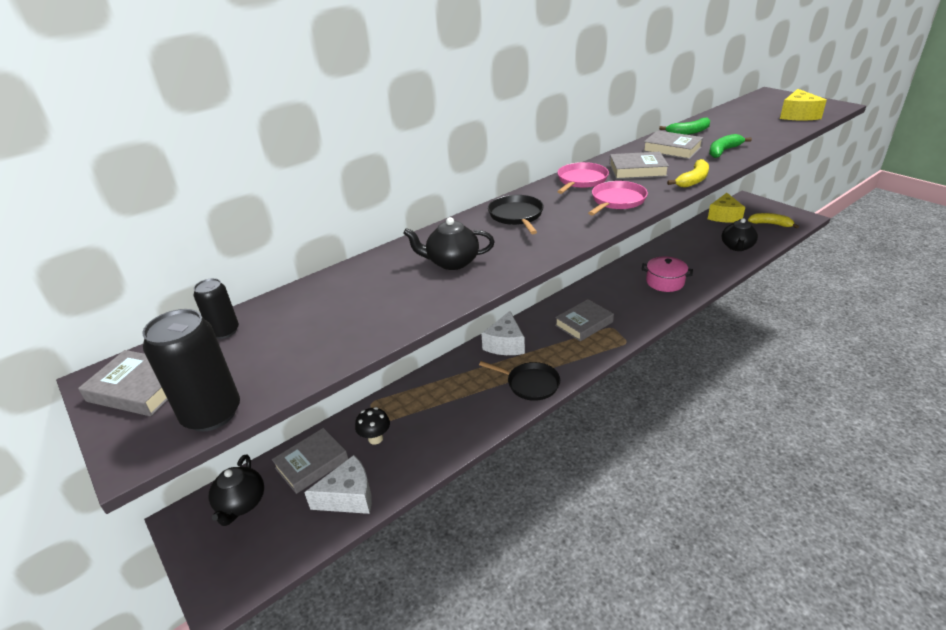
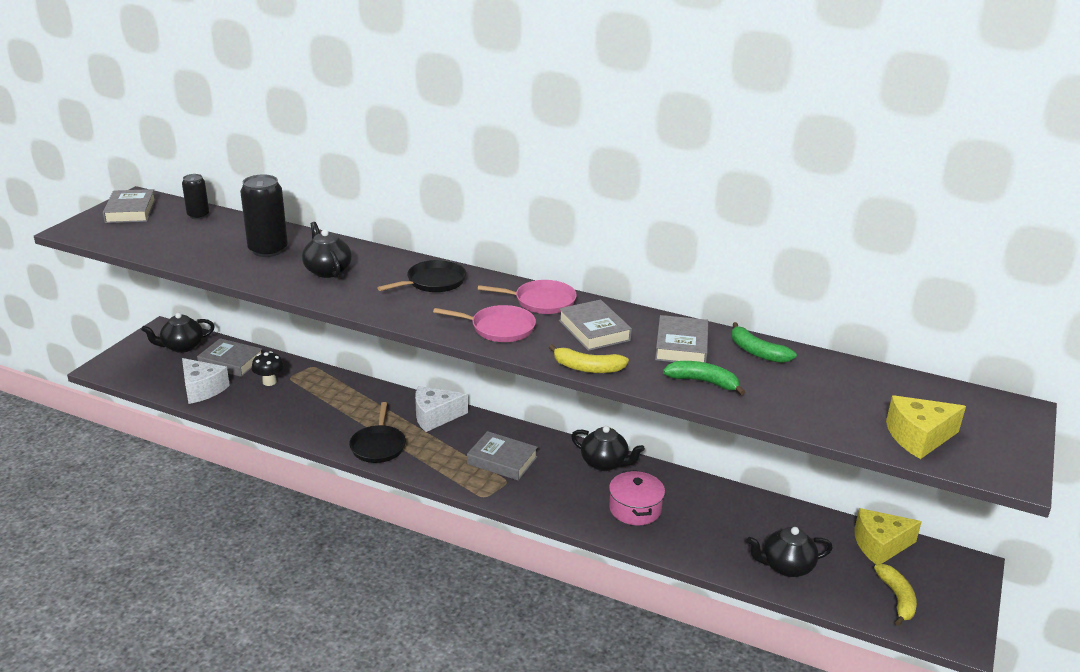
camera: 60 degrees right, 5 degrees down
(212, 414) = (110, 239): black can -> black can (268, 250)
(608, 281) = (605, 463): none -> black teapot

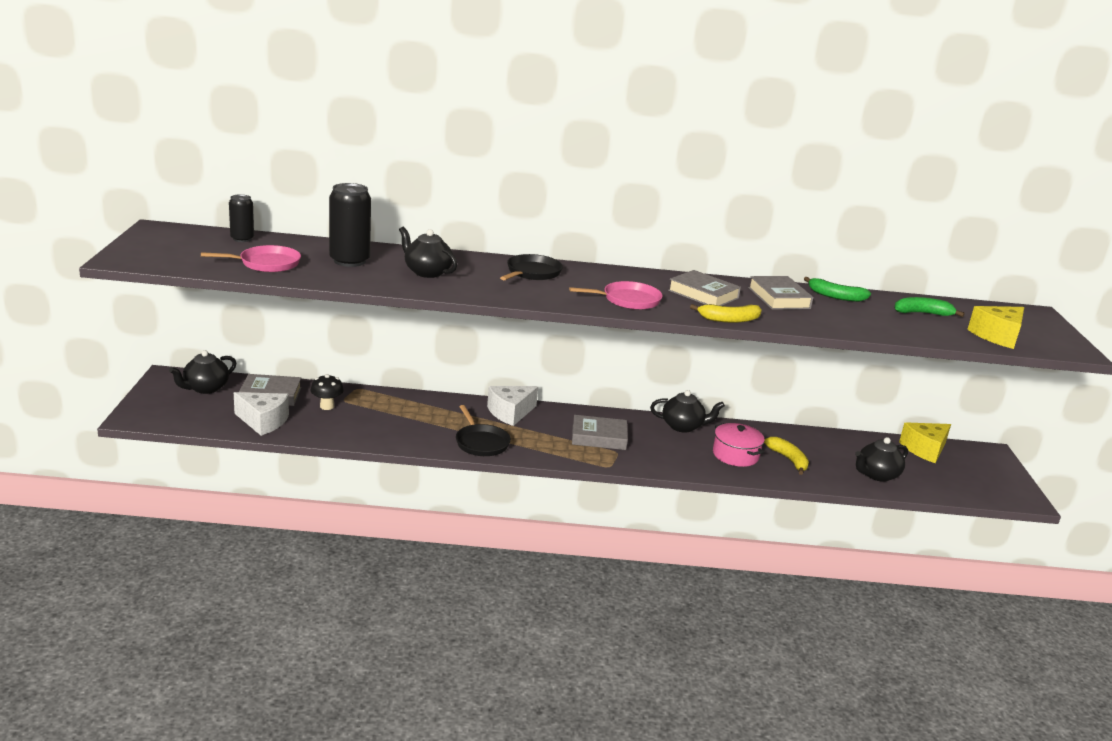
camera: 25 degrees left, 5 degrees down
(130, 211) = (164, 240): grey book -> none
(541, 301) = (638, 278): pink pan -> pink pan (266, 263)
(703, 382) = (822, 319): green banana -> green banana (922, 313)
(897, 598) = (965, 482): yellow banana -> yellow banana (788, 459)

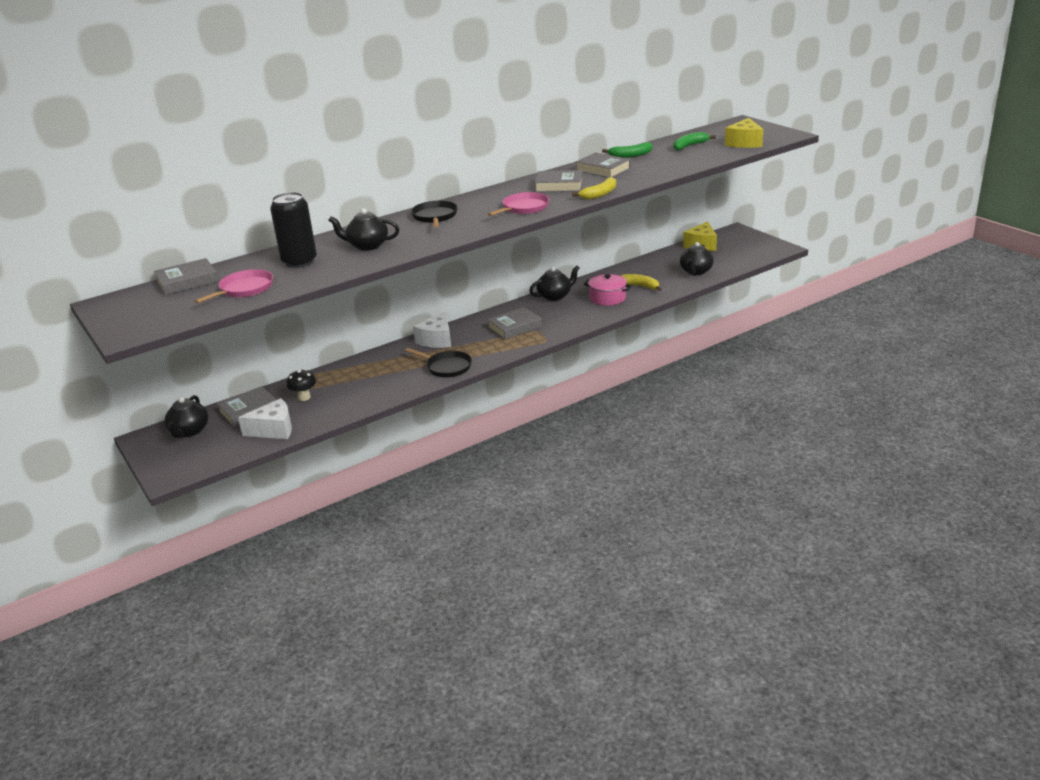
camera: 30 degrees left, 5 degrees up
(242, 239) = (187, 281): black can -> grey book

